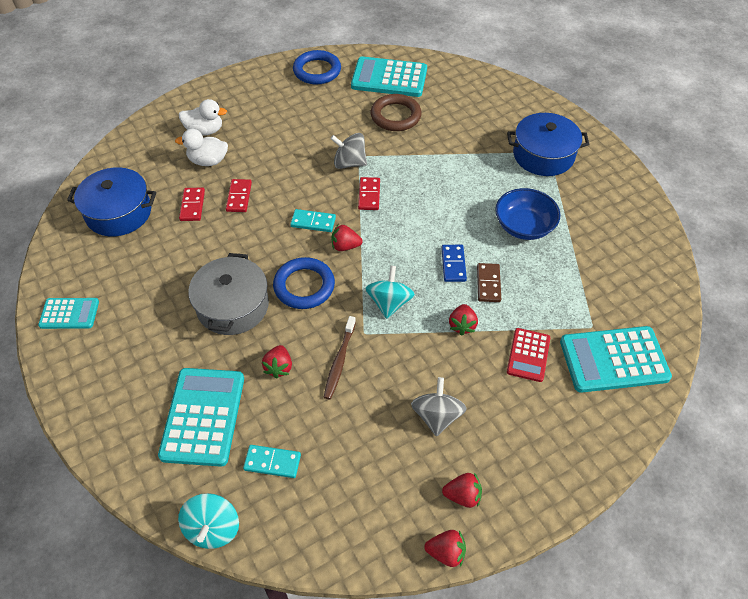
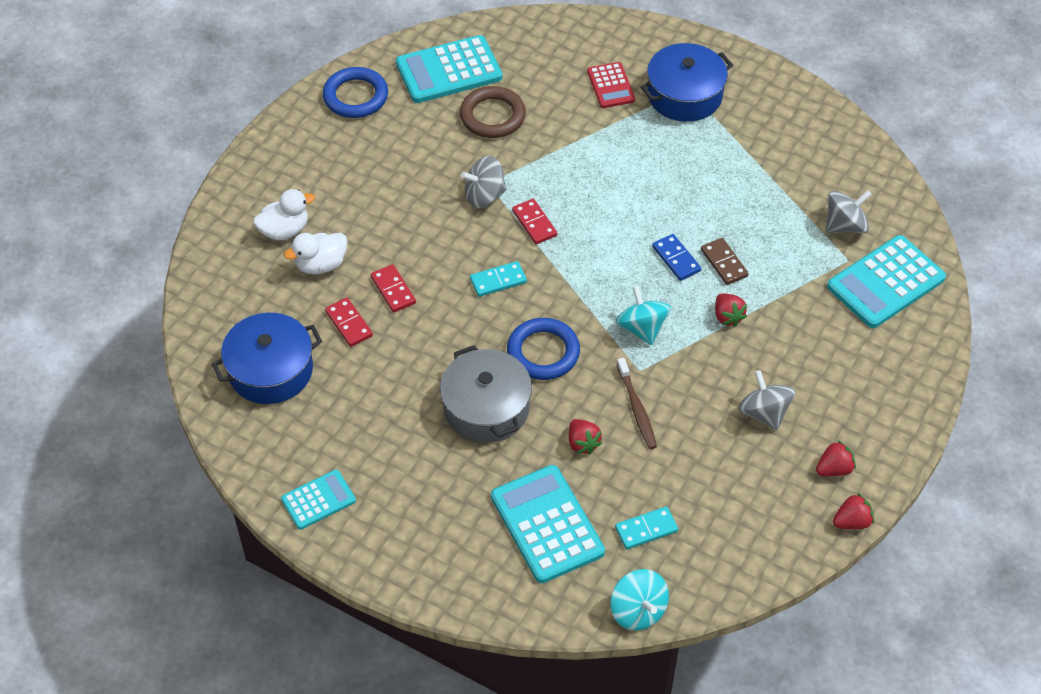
camera: 30 degrees left, 0 degrees up
(345, 246) = (552, 291): red strawberry -> none
(524, 226) = (717, 185): blue bowl -> none
(528, 355) = (807, 315): red calculator -> red calculator (610, 86)
(607, 299) = (844, 225): none -> grey spinning top

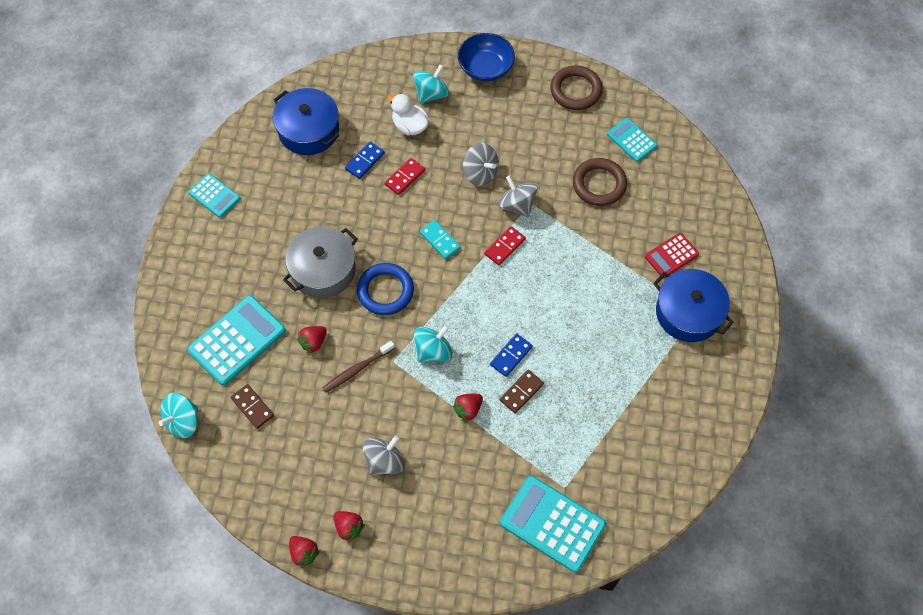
camera: 70 degrees right, 10 degrees up
(276, 167) = (485, 68): none -> blue bowl
(284, 230) = (431, 94): white duck -> turquoise spinning top
(349, 324) = (364, 161): red domino -> blue domino
(355, 96) = (575, 90): blue ring -> brown ring
(449, 70) = (631, 140): turquoise calculator -> turquoise calculator, size x0.57
(646, 529) = (252, 407): turquoise domino -> brown domino
(844, 225) = (601, 475): grey spinning top -> grey spinning top (480, 173)

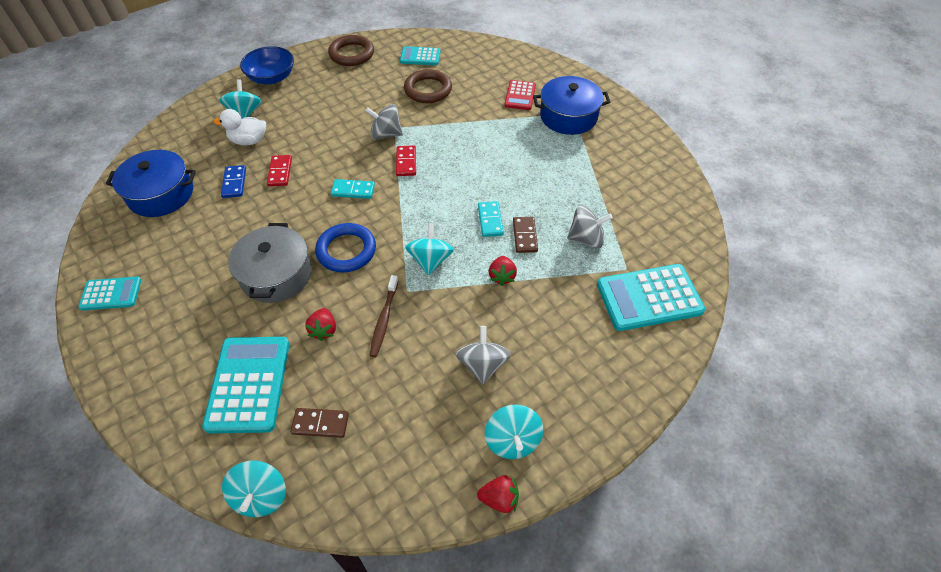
camera: 45 degrees left, 10 degrees down
(349, 527) = (512, 440): red strawberry -> turquoise spinning top
(480, 173) = (337, 134): grey spinning top -> grey spinning top (586, 239)
(511, 356) = (490, 220): blue domino -> turquoise domino

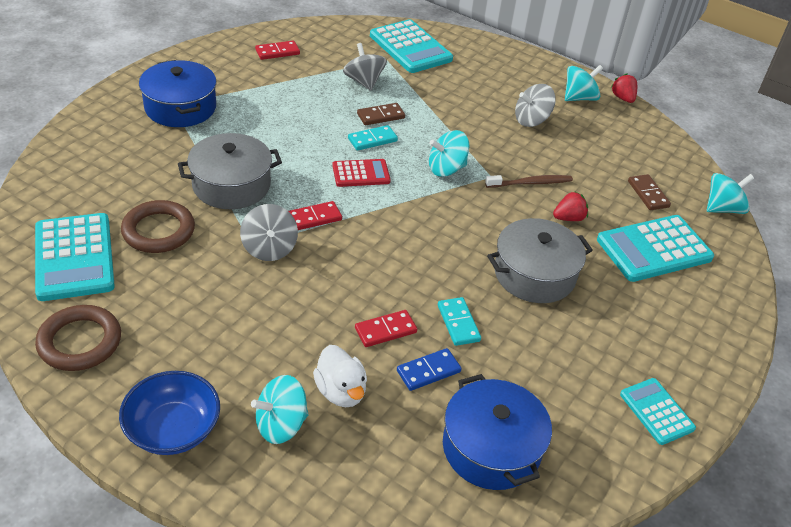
camera: 115 degrees left, 10 degrees down
(346, 250) = (471, 230): blue ring -> none
(353, 190) = (382, 250): turquoise domino -> turquoise domino (458, 323)
(420, 56) = (74, 257): turquoise calculator -> turquoise calculator, size x1.75
(461, 128) = (231, 185): none -> grey pot
(502, 276) = (437, 123): red strawberry -> none
(520, 95) = (149, 148): red calculator -> red calculator (361, 174)
(648, 187) = (277, 52): none -> red domino

